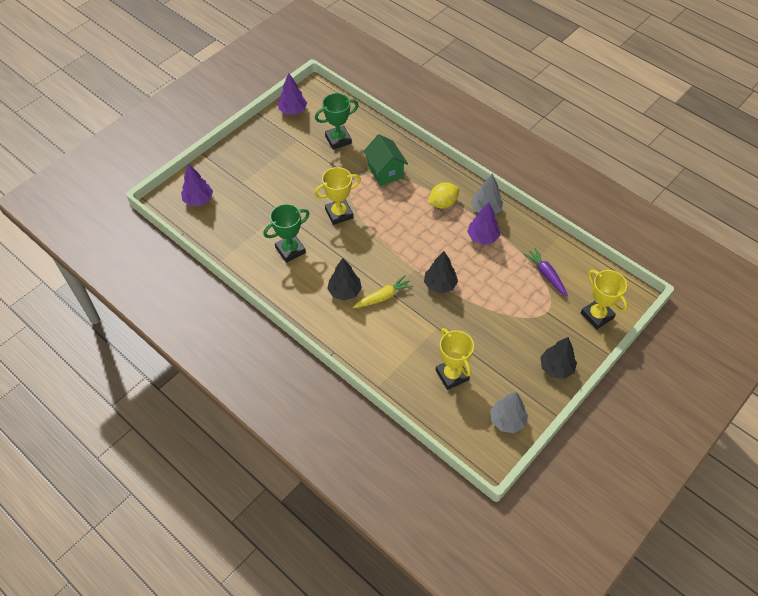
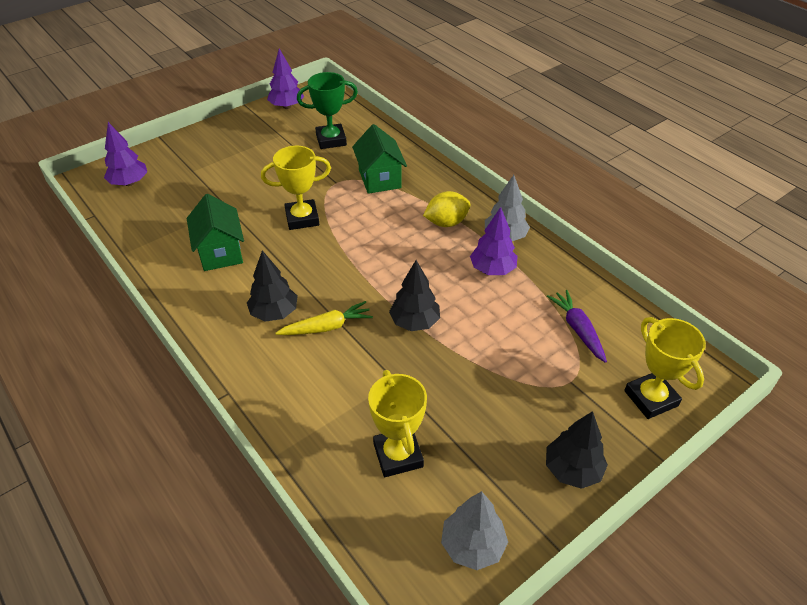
camera: 10 degrees right, 10 degrees down
(290, 250) = (220, 252): green trophy -> green house

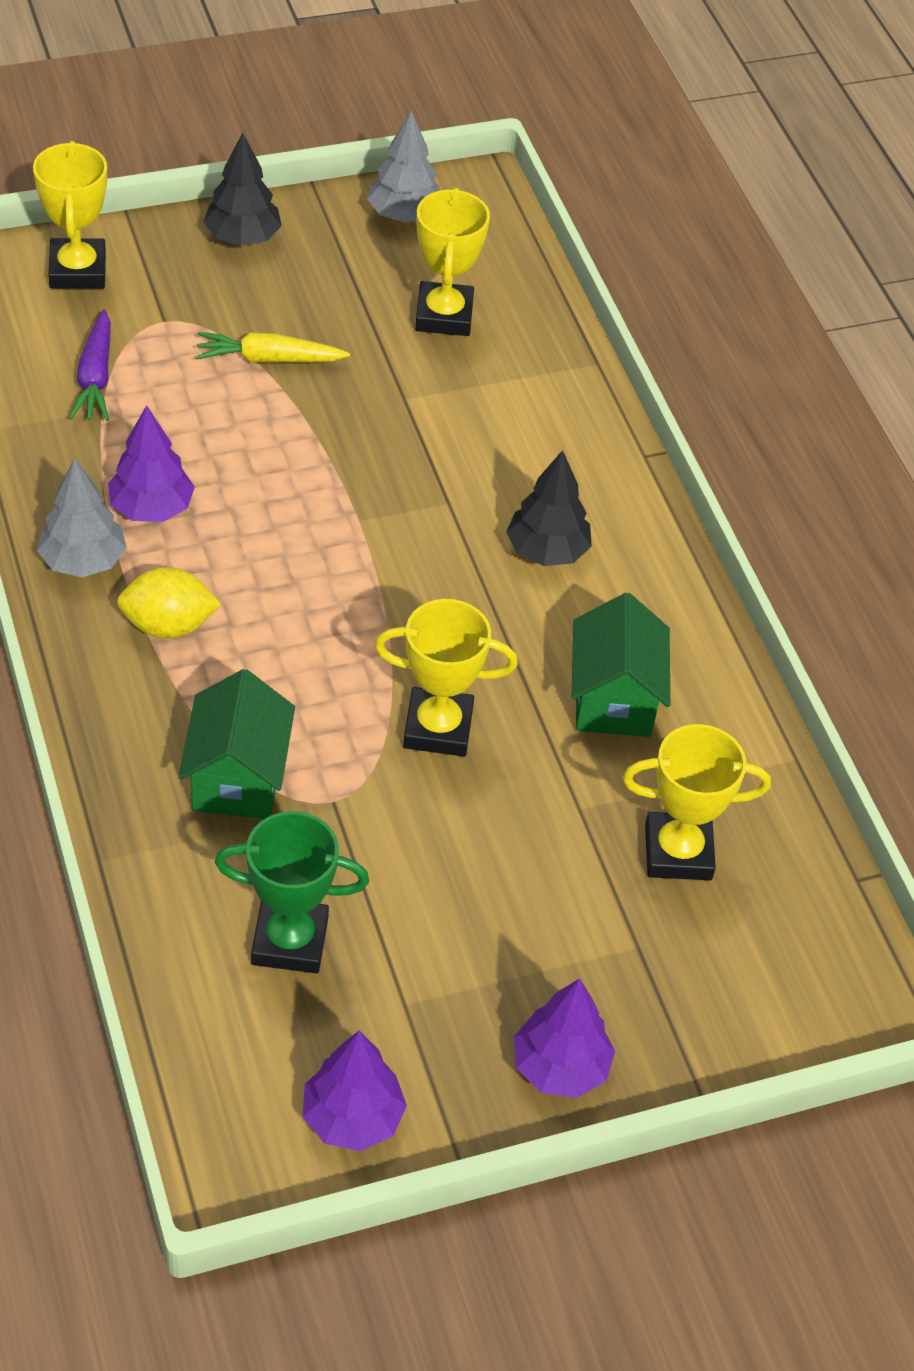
camera: 165 degrees left, 5 degrees up
(129, 183) = (783, 953): purple tree -> purple tree (560, 1067)
(179, 203) = (678, 852): none -> yellow trophy
(327, 327) = (471, 502): yellow carrot -> yellow carrot (268, 359)
(415, 322) = (332, 465): black tree -> none

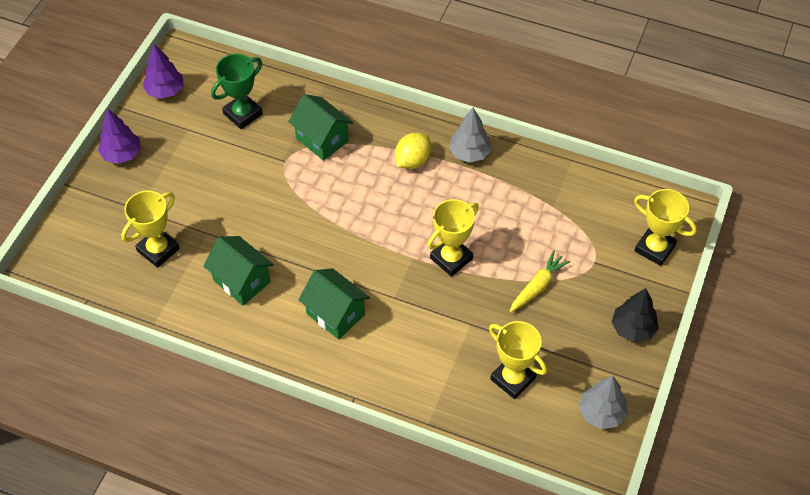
camera: 135 degrees right, 5 degrees up
(95, 377) = (575, 215): purple carrot -> none
(151, 508) = (480, 190): purple tree -> none
(438, 728) = (285, 213): yellow trophy -> yellow trophy (451, 258)
(546, 551) = (335, 314): black tree -> green house

